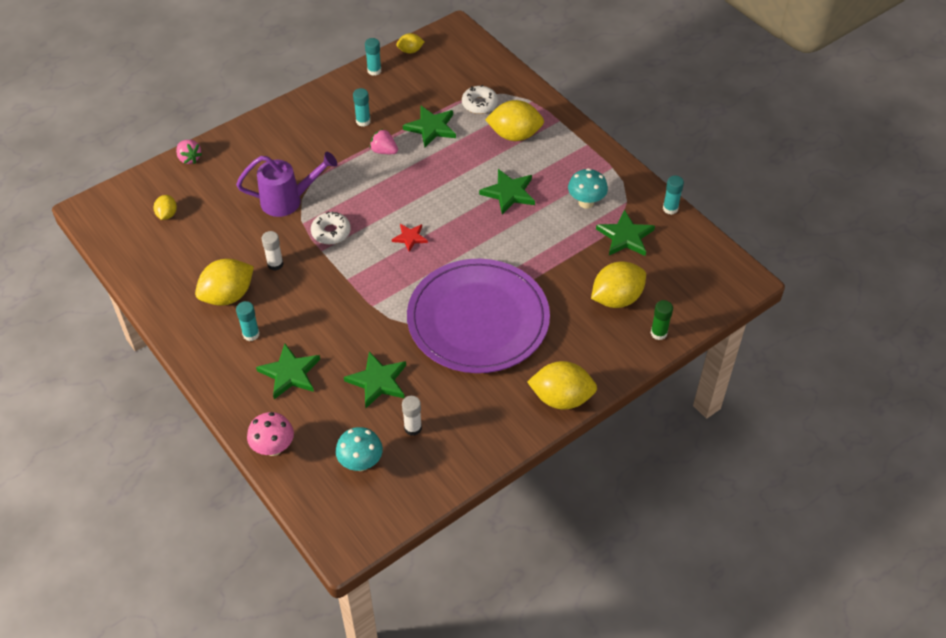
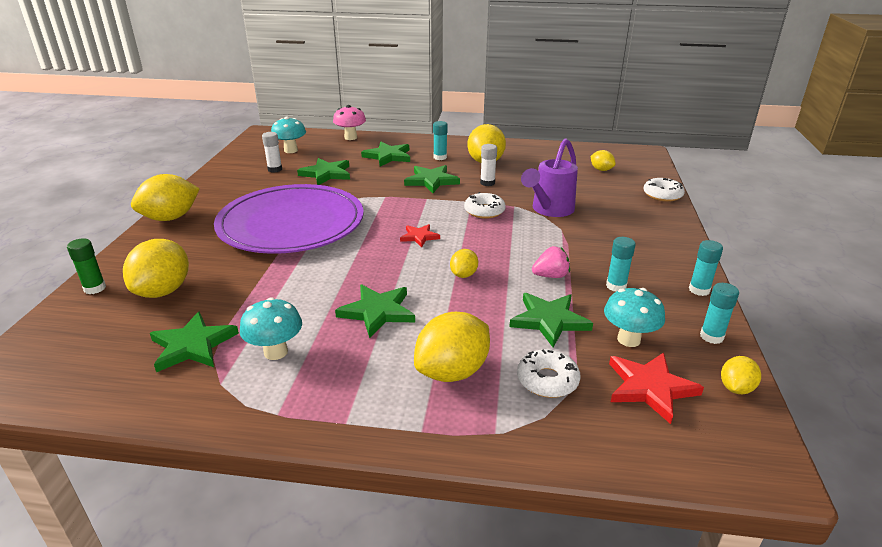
camera: 135 degrees right, 20 degrees down
(189, 158) = (662, 195): pink strawberry -> white donut
(311, 300) = (431, 181): none -> green star
(412, 95) = (628, 339): none -> turquoise mushroom
(429, 186) = (463, 275): none -> yellow lemon
(443, 73) = (650, 388): none -> red star
(670, 208) = (145, 410): turquoise glue stick -> turquoise glue stick (699, 290)

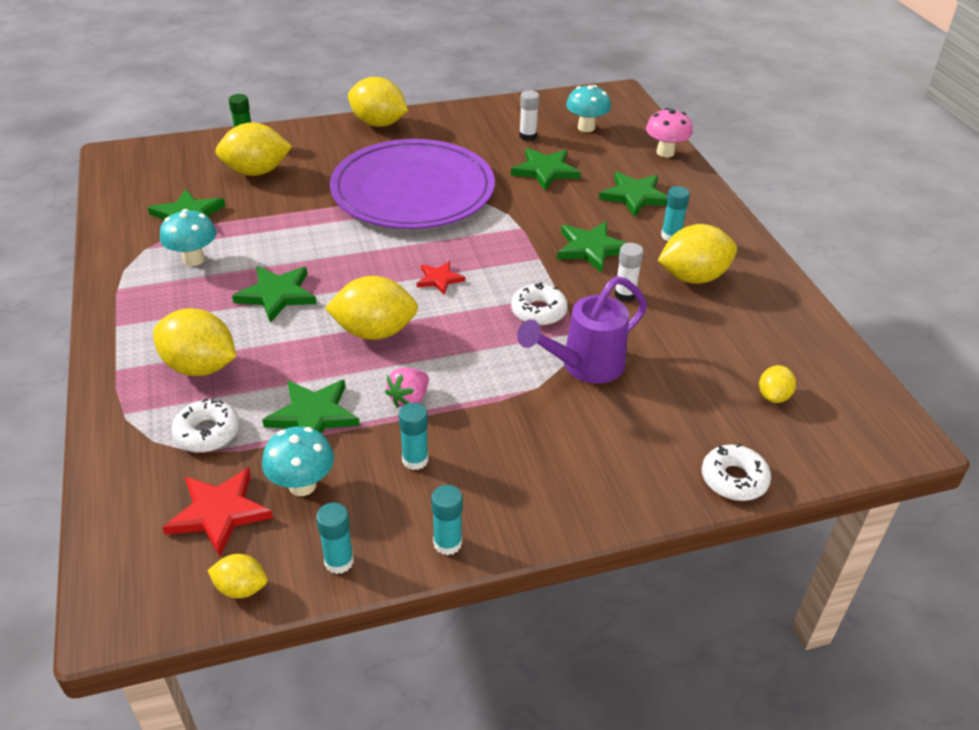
camera: 65 degrees right, 10 degrees up
(463, 275) = (374, 332): yellow lemon -> yellow lemon, size x1.91
(549, 210) = (584, 367): purple watering can -> purple watering can turned 45 degrees counterclockwise
(550, 276) = (409, 399): pink strawberry -> pink strawberry turned 75 degrees clockwise

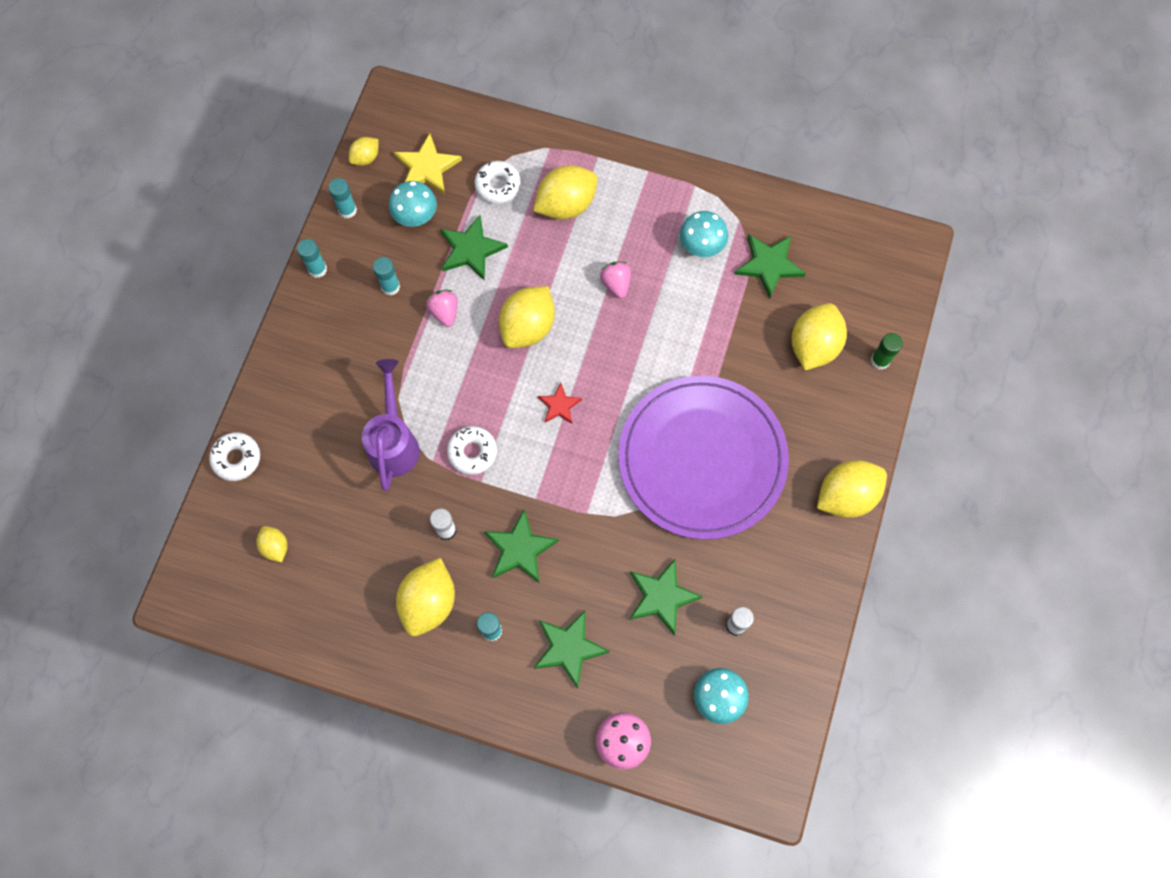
camera: 125 degrees right, 30 degrees up
(219, 512) = (427, 167): red star -> yellow star
(277, 295) = (616, 284): green star -> pink strawberry

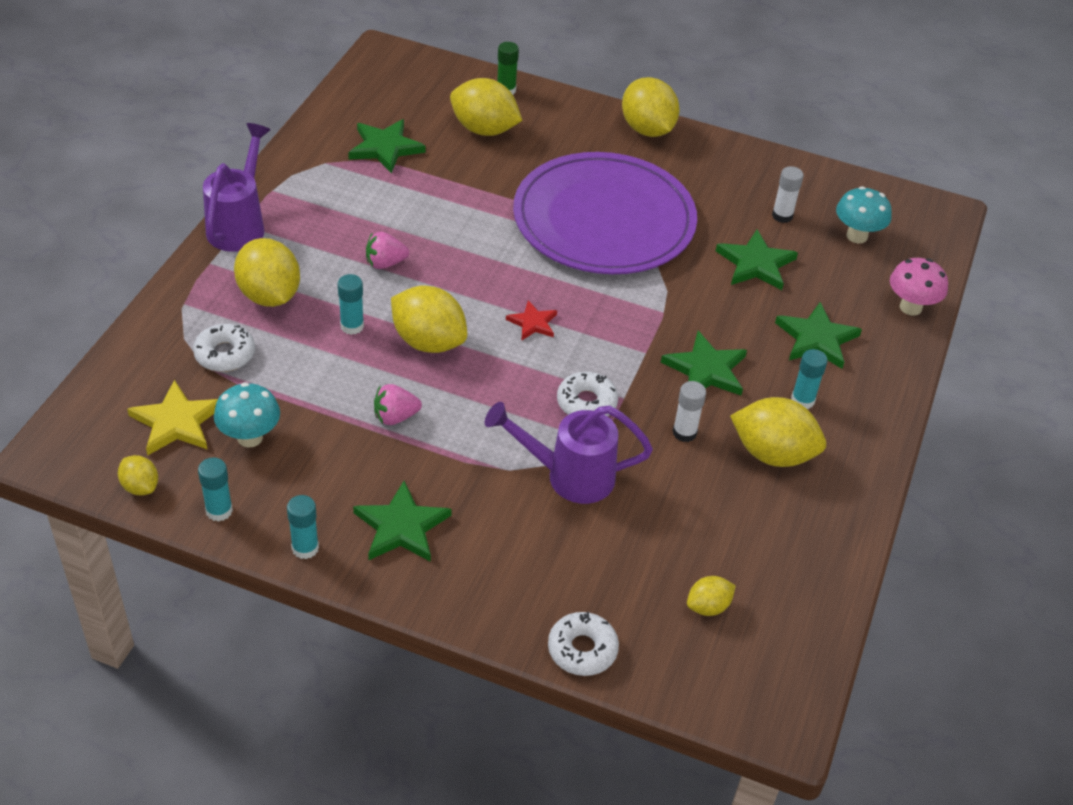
camera: 90 degrees left, 25 degrees down
(390, 287) = (348, 469): turquoise glue stick -> turquoise glue stick (352, 326)
(471, 249) = (311, 386): green star -> green star (401, 527)
(647, 169) = (239, 224): none -> purple watering can
(701, 247) = (352, 193): turquoise mushroom -> none

